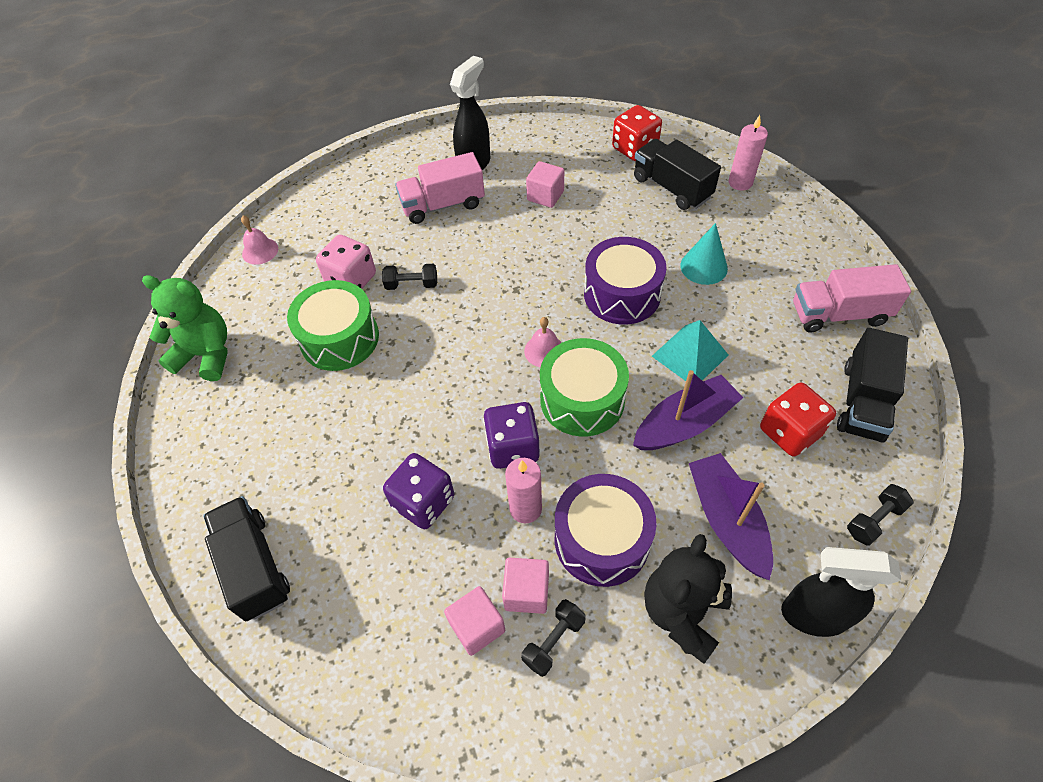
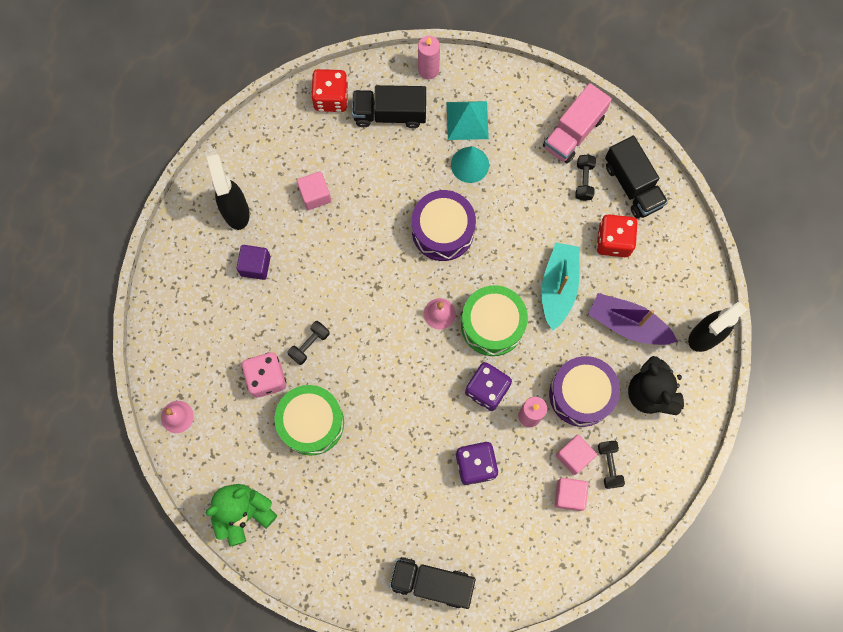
camera: 50 degrees left, 20 degrees up
(443, 205) = (255, 266): pink truck -> purple cube
(684, 423) = (558, 287): purple boat -> turquoise boat
(690, 355) = (521, 239): turquoise pyramid -> turquoise pyramid (467, 120)
(874, 520) = (692, 256): black dumbbell -> black dumbbell (584, 181)

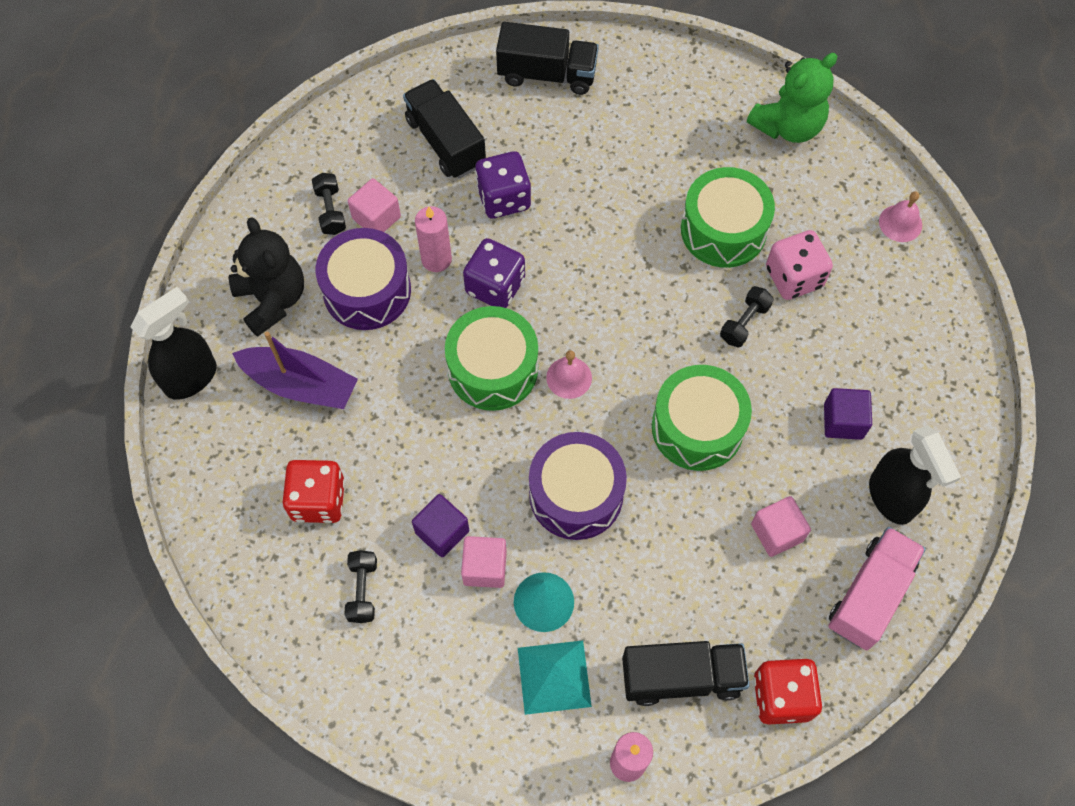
camera: 175 degrees right, 10 degrees down
(355, 270) = (697, 427): none -> green drum
(532, 213) = (442, 531): none -> purple cube
(558, 287) = (400, 427): turquoise boat -> none
(569, 495) = (382, 174): pink cube -> pink cube (485, 567)
(573, 132) = (379, 671): pink truck -> pink truck (870, 595)
(632, 185) = (286, 590): black truck -> black truck (445, 142)

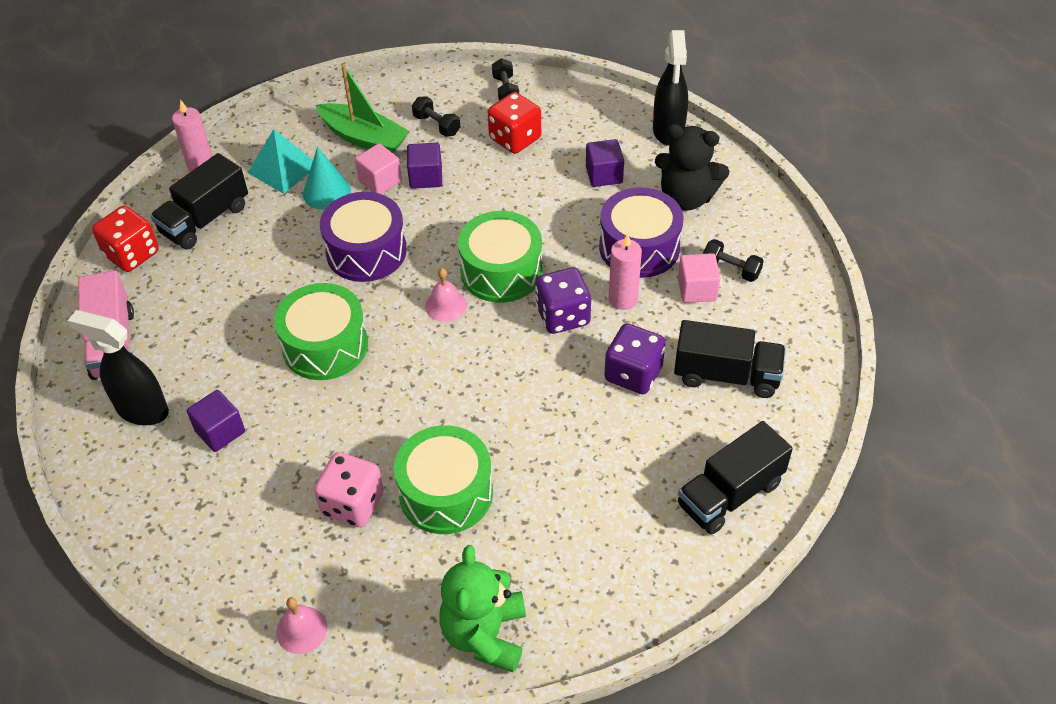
camera: 135 degrees right, 15 degrees down
(300, 385) = (604, 175): purple boat -> purple cube
(443, 642) = (364, 138): none -> green boat
(744, 323) = (359, 438): black dumbbell -> black dumbbell (506, 91)
(777, 532) = (210, 330): pink cube -> none

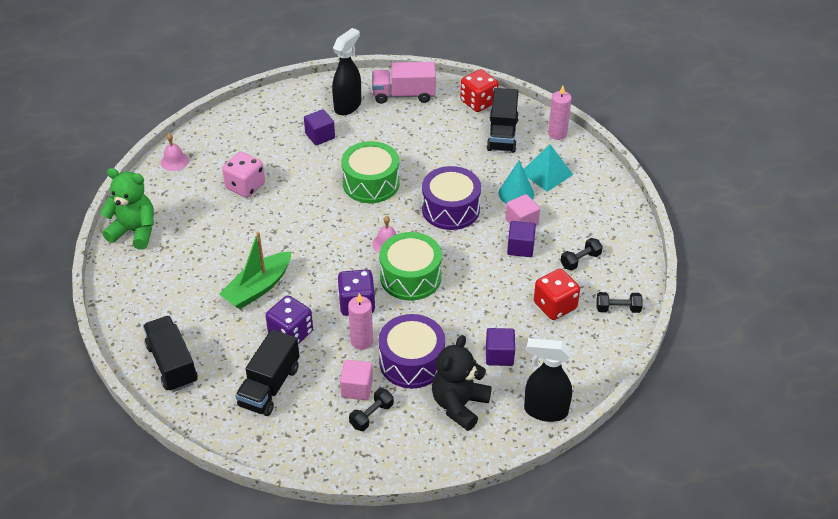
camera: 100 degrees right, 5 degrees down
(205, 220) = (502, 134): black truck -> black truck turned 135 degrees counterclockwise
(364, 138) = (572, 218): green boat -> green boat (258, 288)
(446, 493) = (235, 226): green drum -> none

